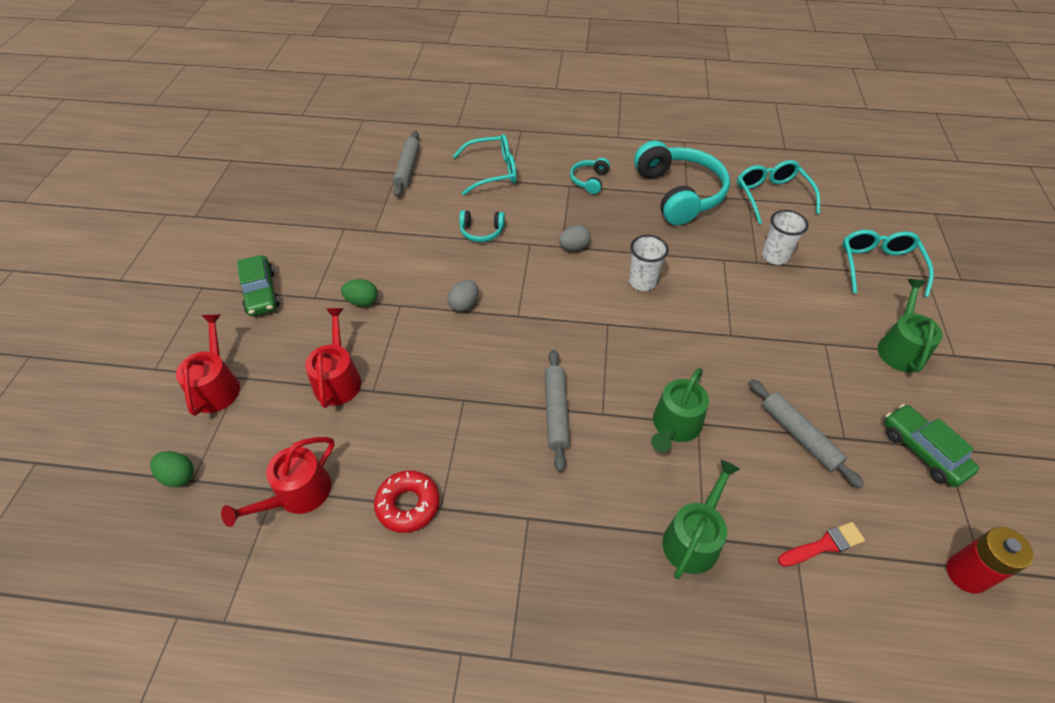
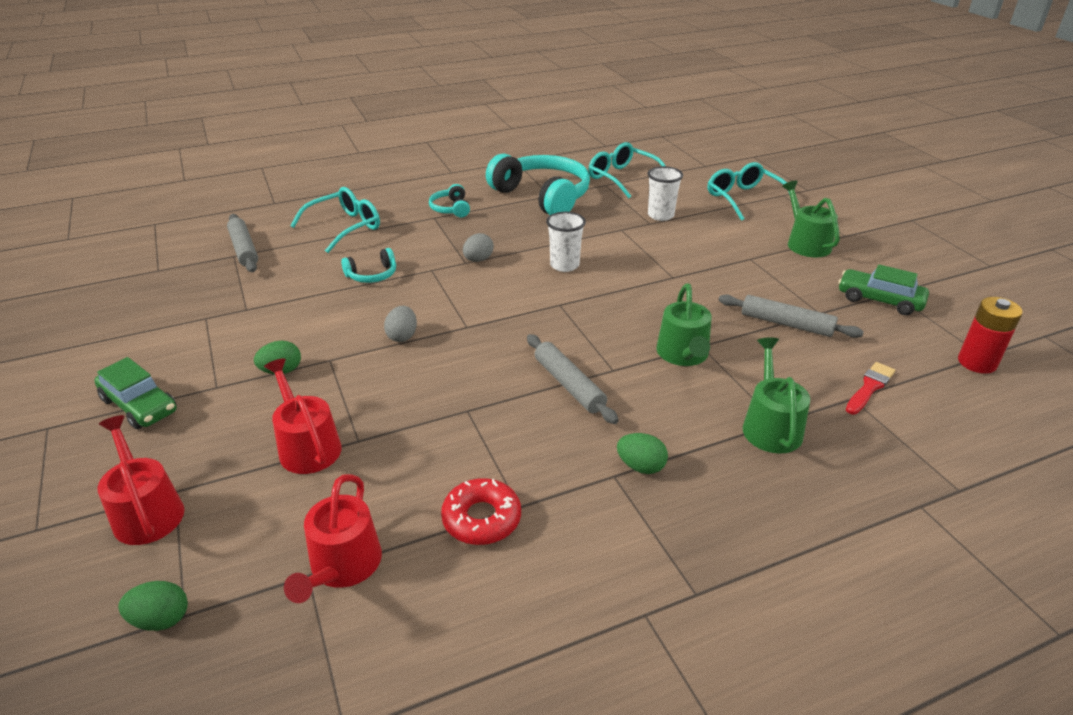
camera: 30 degrees left, 15 degrees down
(554, 520) = (641, 466): none -> green egg

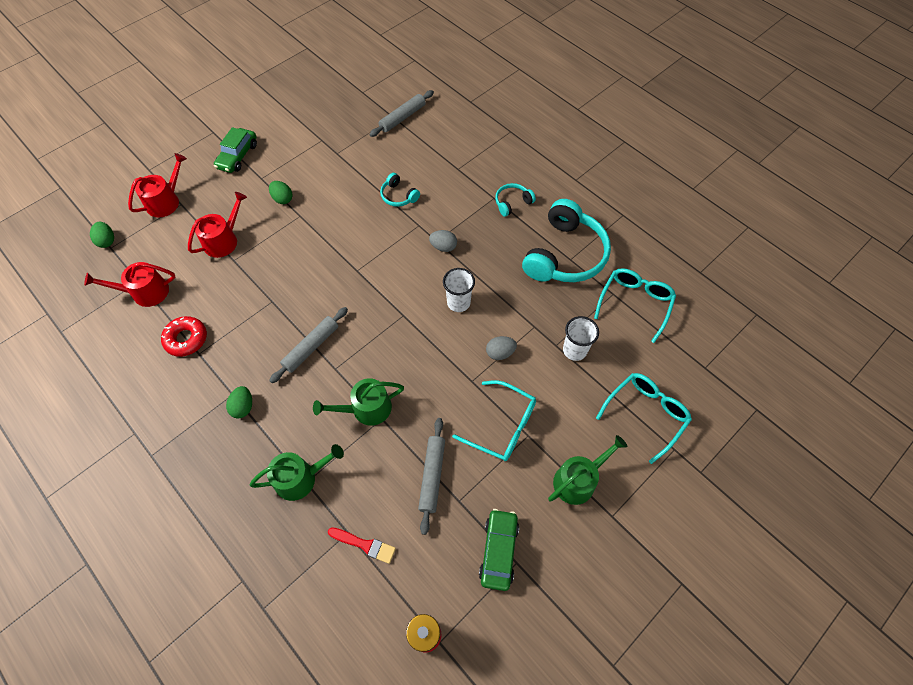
camera: 70 degrees right, 25 degrees up
(345, 227) = (455, 154): turquoise glasses -> turquoise glasses (503, 426)
(402, 336) = (334, 241): grey egg -> grey egg (500, 353)

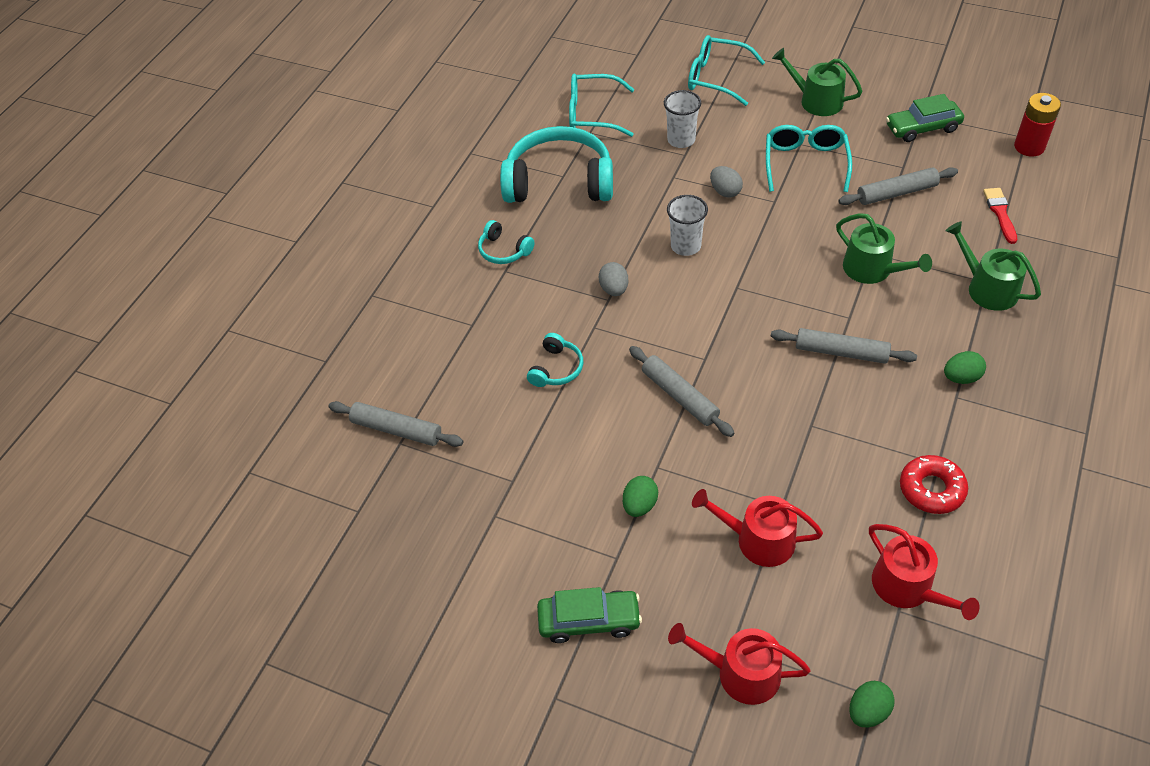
camera: 110 degrees left, 10 degrees down
(338, 246) = (680, 396): none -> grey rolling pin

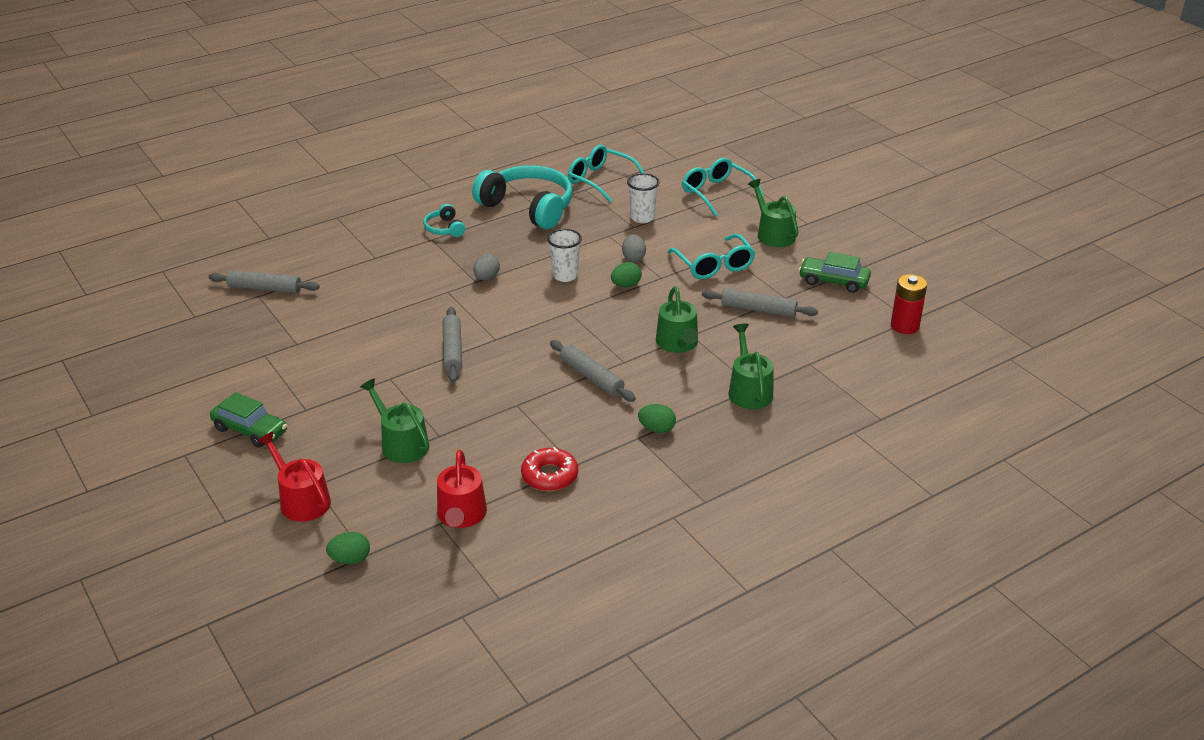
camera: 30 degrees right, 15 degrees down
(396, 429) = (265, 288): grey rolling pin -> grey rolling pin turned 45 degrees counterclockwise
(556, 368) = (396, 301): turquoise headphones -> none
(639, 505) = (353, 391): green egg -> green egg (626, 285)
(758, 540) = (401, 444): red watering can -> green watering can
(805, 163) = (714, 265): turquoise glasses -> turquoise glasses turned 120 degrees clockwise
(1000, 213) = (822, 354): red brush -> none

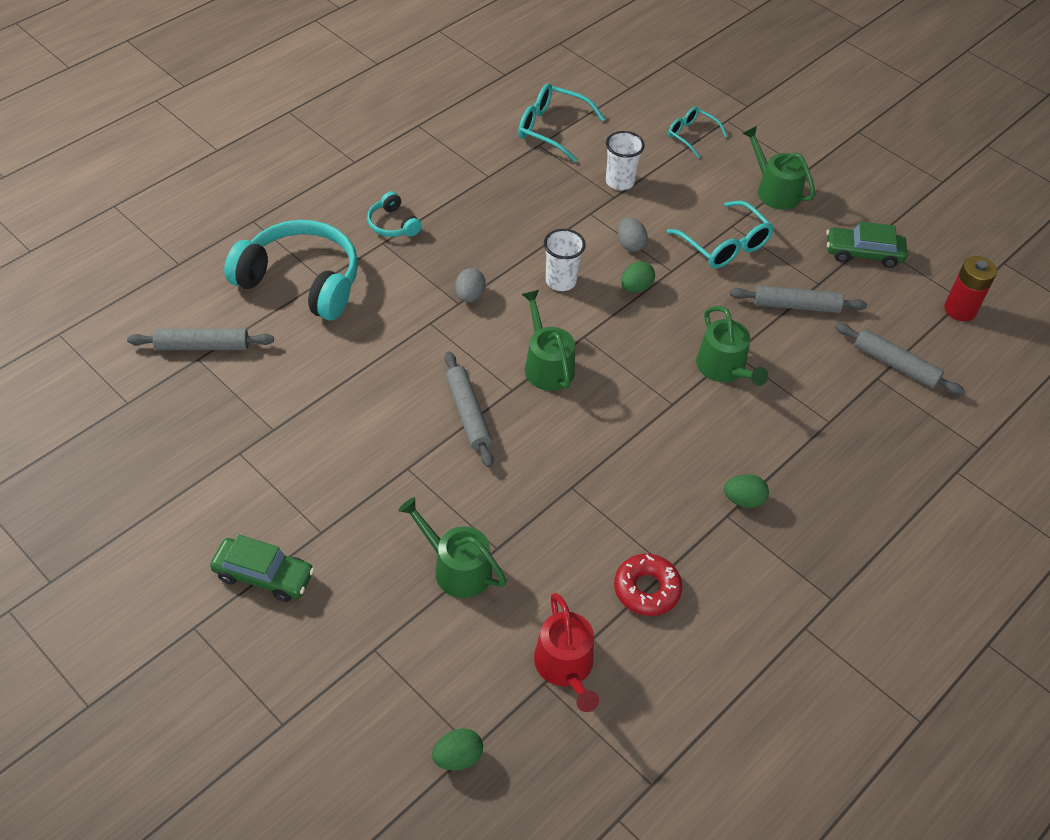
camera: 15 degrees left, 15 degrees up
(301, 500) = (366, 676): red watering can -> none
(528, 207) = (482, 180): turquoise headphones -> turquoise headphones (301, 281)
(591, 377) = (643, 432): grey rolling pin -> grey rolling pin (895, 365)
(716, 193) = (691, 135): turquoise glasses -> turquoise glasses, size x0.64
(749, 390) = (825, 427): green watering can -> green watering can (547, 365)

